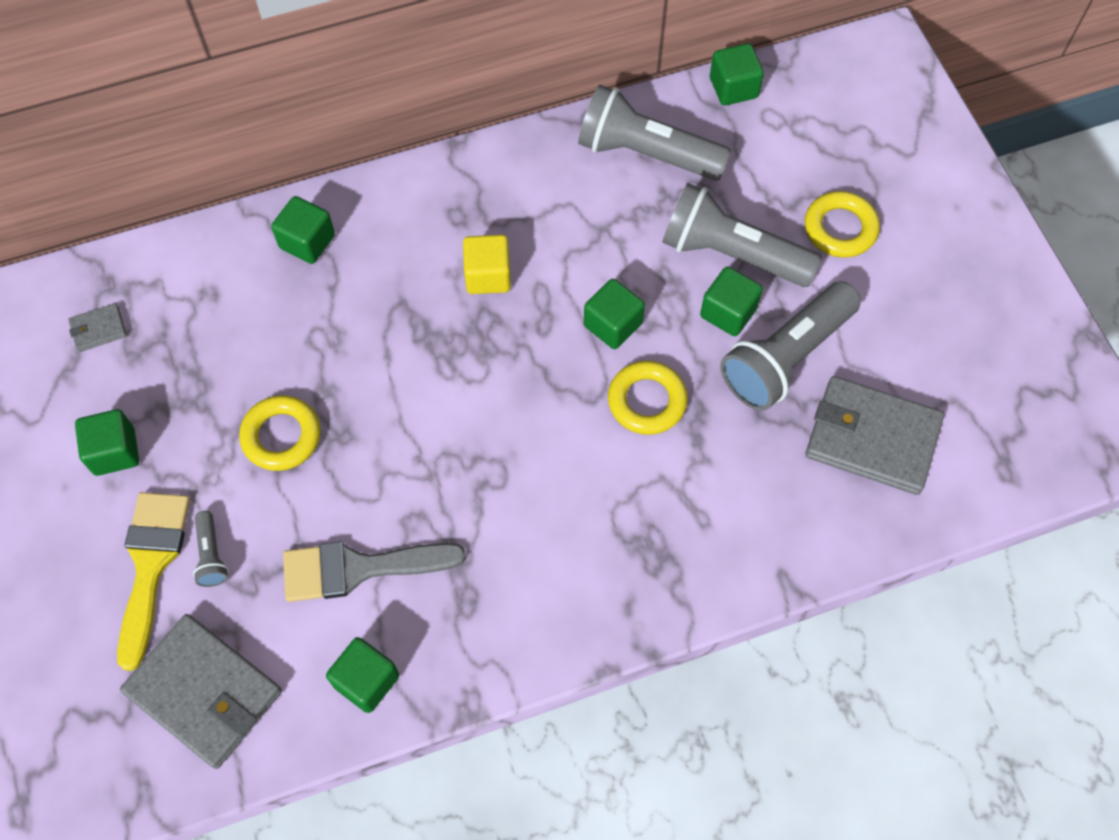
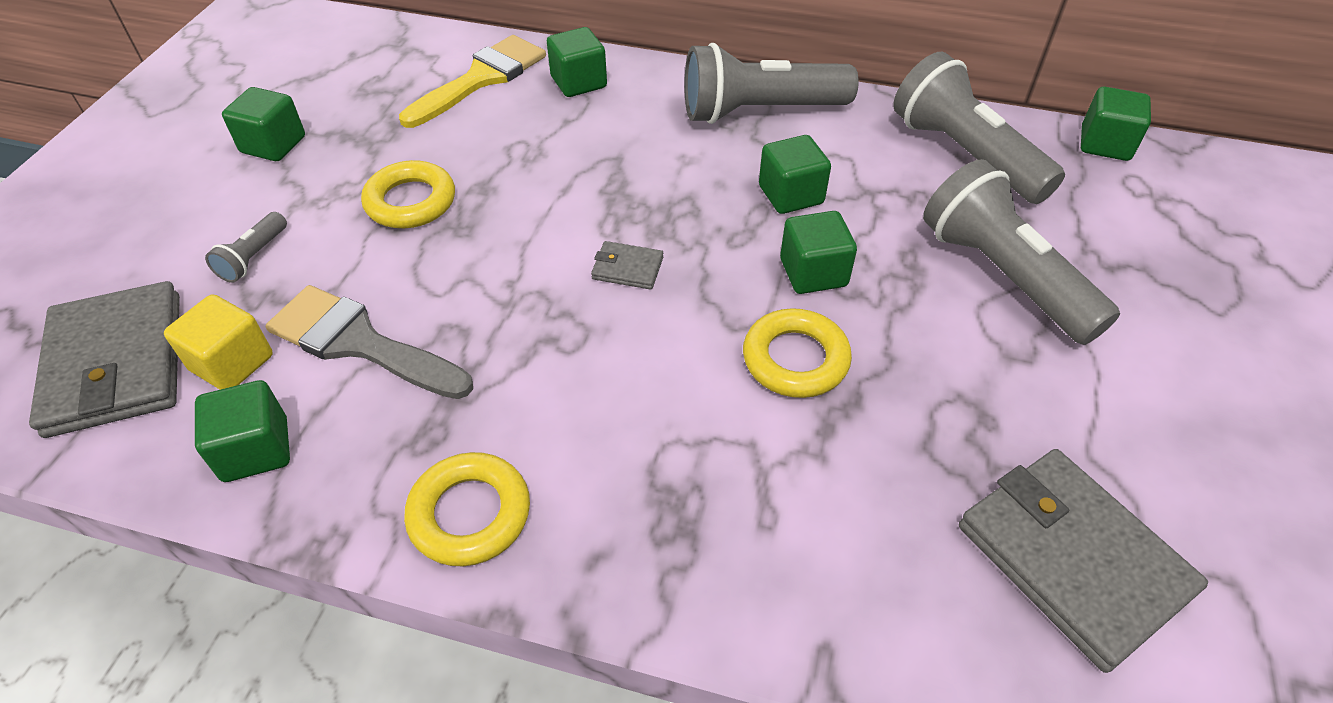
camera: 35 degrees right, 15 degrees down
(98, 329) = (358, 64): grey wallet -> grey wallet (627, 268)
(151, 565) = (201, 237): yellow brush -> yellow brush (481, 79)
(488, 276) = (717, 175): yellow cube -> yellow cube (232, 363)
(728, 312) = (960, 326): green cube -> green cube (791, 195)
(786, 357) = (1005, 405): grey flashlight -> grey flashlight (760, 111)
(840, 228) = (1163, 314): yellow ring -> yellow ring (470, 514)

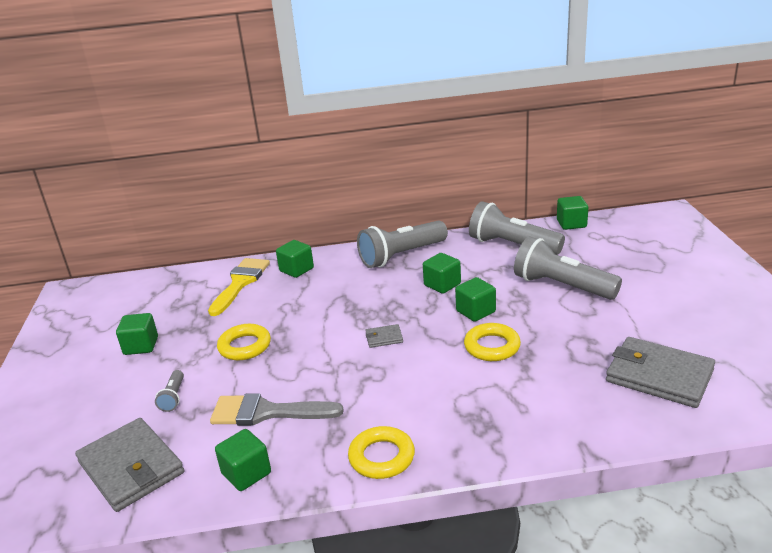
camera: 20 degrees left, 20 degrees down
(232, 363) = (201, 444): yellow cube -> none

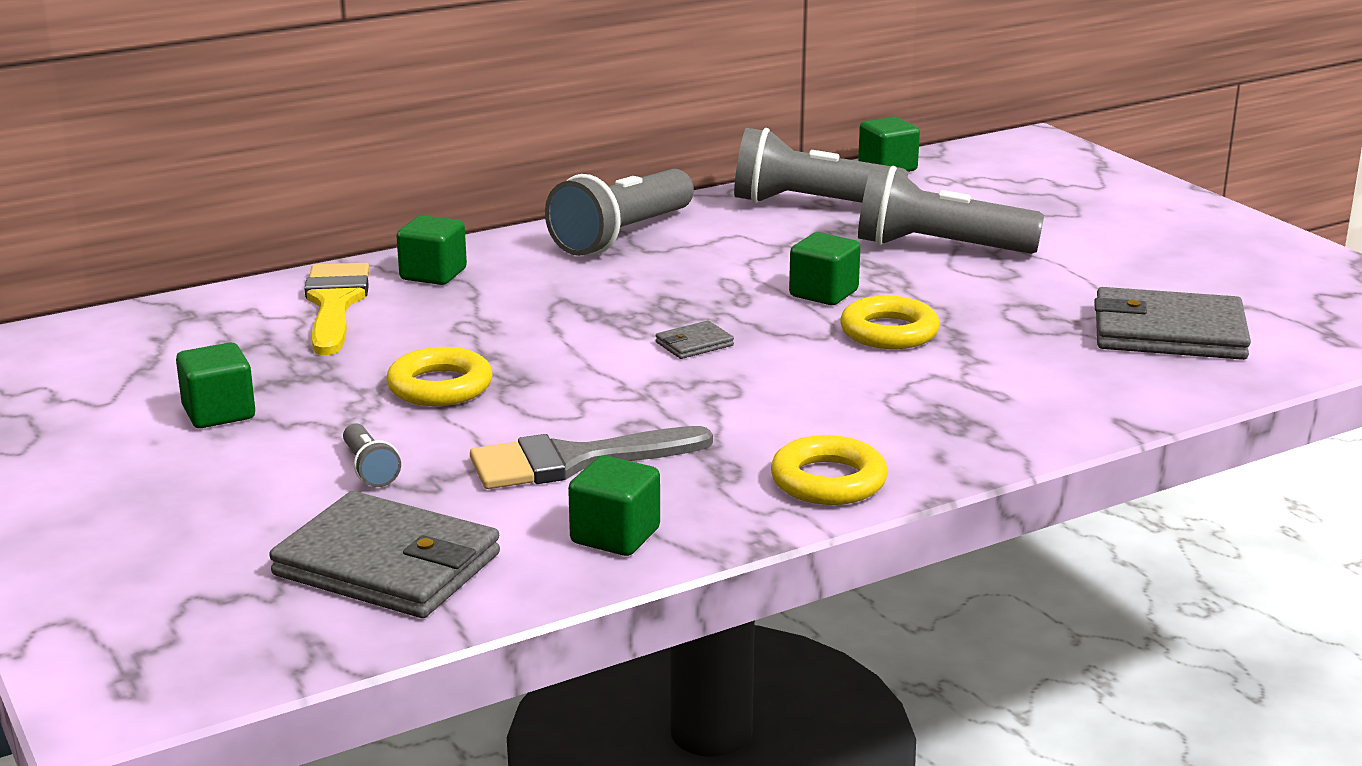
camera: 25 degrees left, 5 degrees down
(442, 285) = (734, 266): green cube -> none

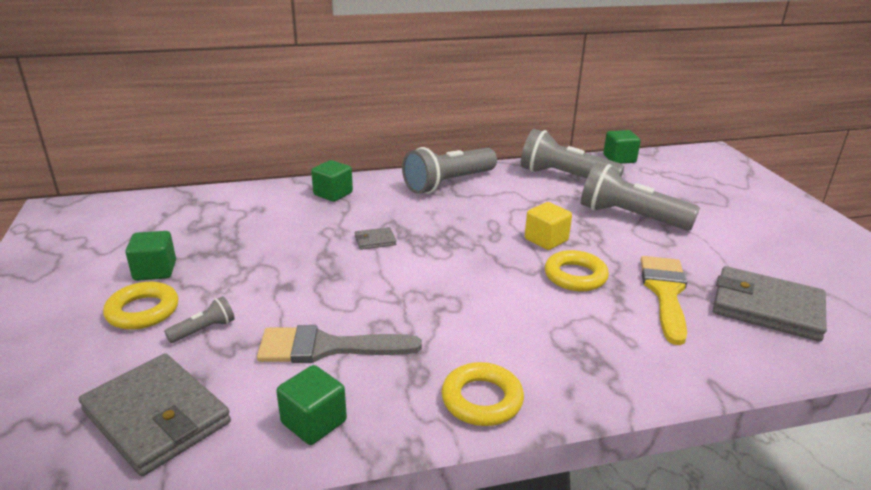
camera: 15 degrees right, 5 degrees up
(335, 304) = (269, 206): yellow brush -> yellow brush (665, 293)
(369, 469) = (204, 330): grey flashlight -> grey flashlight turned 120 degrees counterclockwise
(440, 386) = (286, 273): yellow ring -> yellow ring (143, 311)
(694, 344) = (450, 265): grey wallet -> grey wallet (375, 240)
(823, 293) = (546, 240): green cube -> yellow cube

